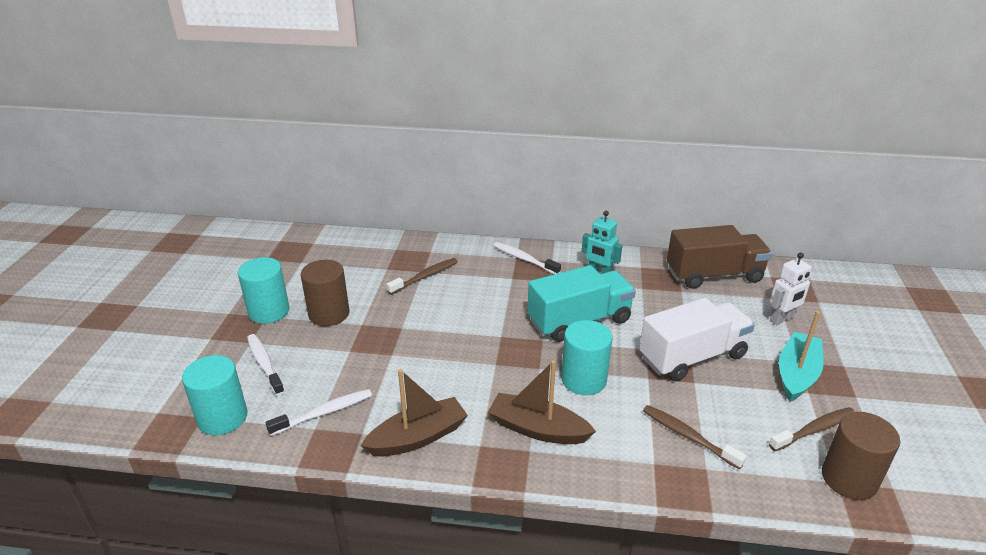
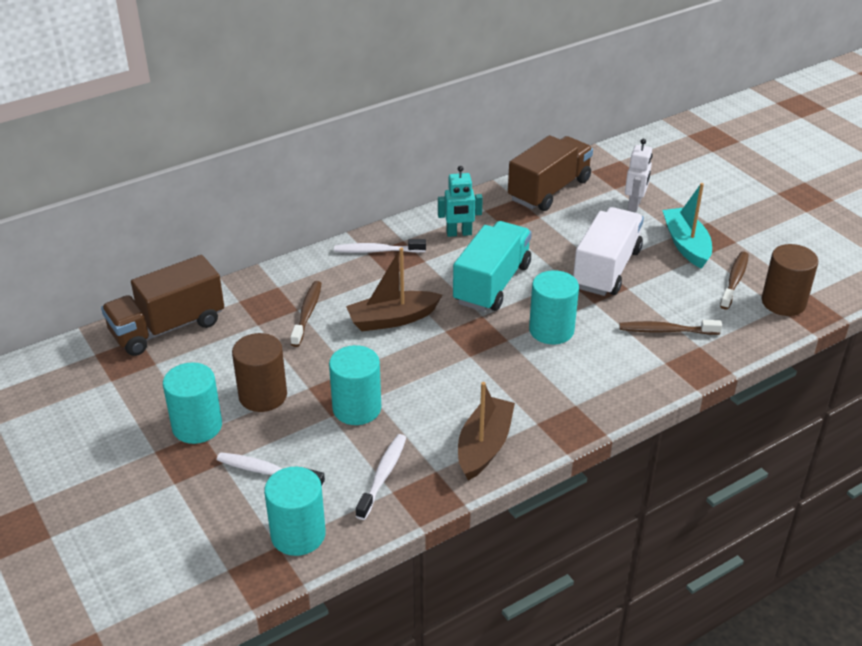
camera: 40 degrees left, 5 degrees up
(335, 245) = (167, 328): none -> brown truck
(371, 356) = (357, 408): none -> turquoise cylinder
(538, 429) = (563, 386): brown boat -> brown boat (392, 319)

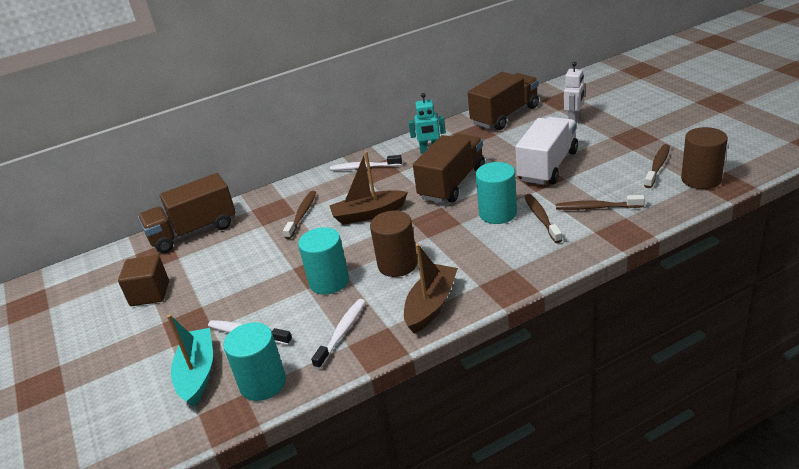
camera: 10 degrees right, 5 degrees down
(129, 411) = (150, 293): none -> brown cube
(197, 426) = (199, 302): turquoise cylinder -> none
(263, 395) = (256, 276): brown cylinder -> brown cylinder (397, 264)
(492, 284) = (452, 183): turquoise truck -> brown truck
(603, 340) = (541, 218): none -> brown toothbrush
(686, 245) = (616, 144): turquoise boat -> turquoise boat (197, 373)

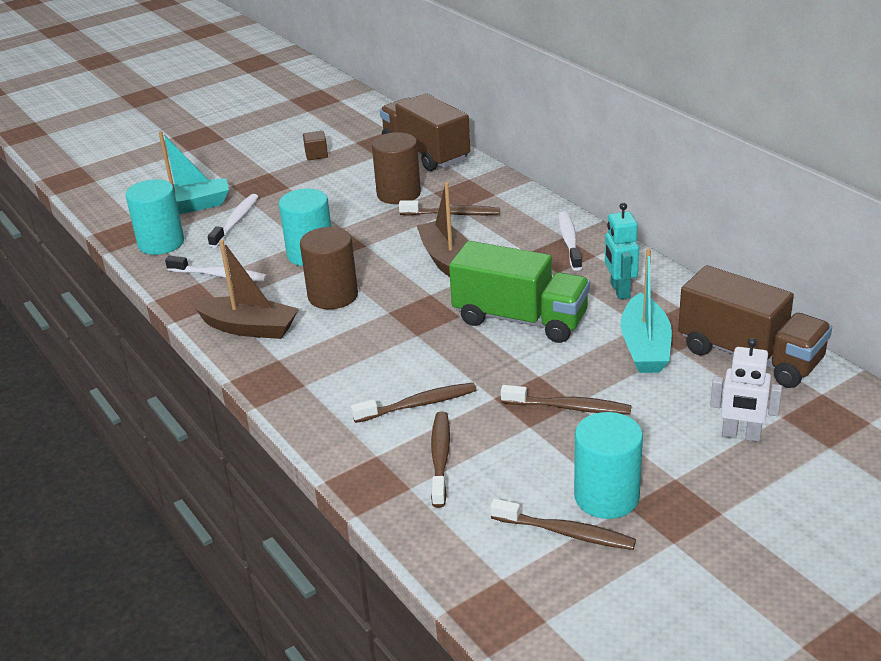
camera: 80 degrees right, 0 degrees up
(150, 293) = (316, 155): brown cube -> brown cube, size x0.58
(452, 183) = (520, 319): brown truck -> green truck
(491, 143) = (645, 347): none -> turquoise boat
(498, 213) = (435, 365): turquoise cylinder -> turquoise cylinder (606, 497)
(548, 166) = (569, 407): white truck -> brown toothbrush
(701, 179) = (517, 584): brown cylinder -> brown cylinder (398, 194)

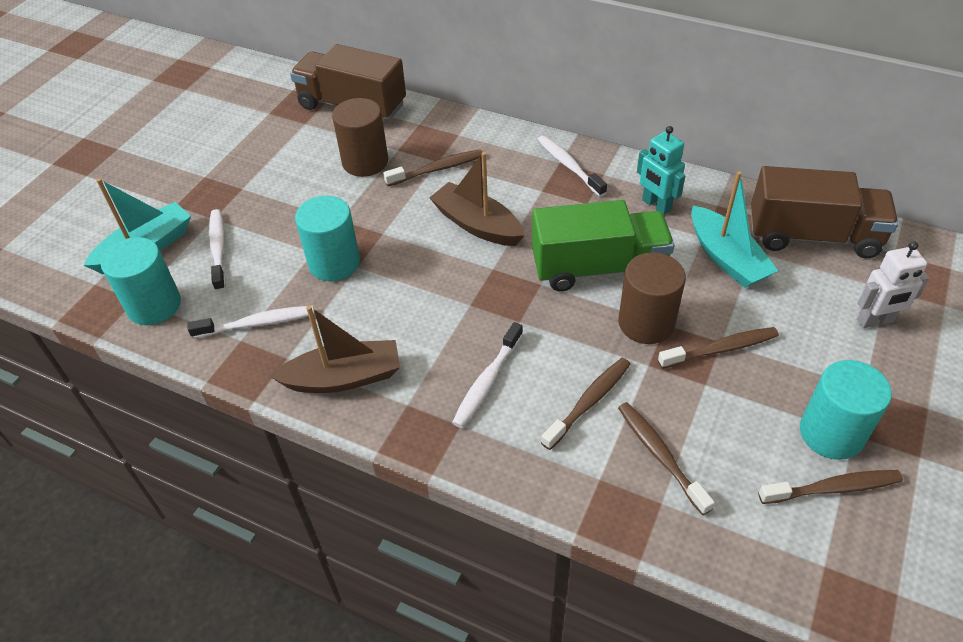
camera: 30 degrees left, 15 degrees up
(316, 155) = (240, 140): brown cube -> none
(333, 296) = (399, 305): brown cylinder -> brown cylinder (646, 323)
(351, 365) = (487, 381): none -> white toothbrush

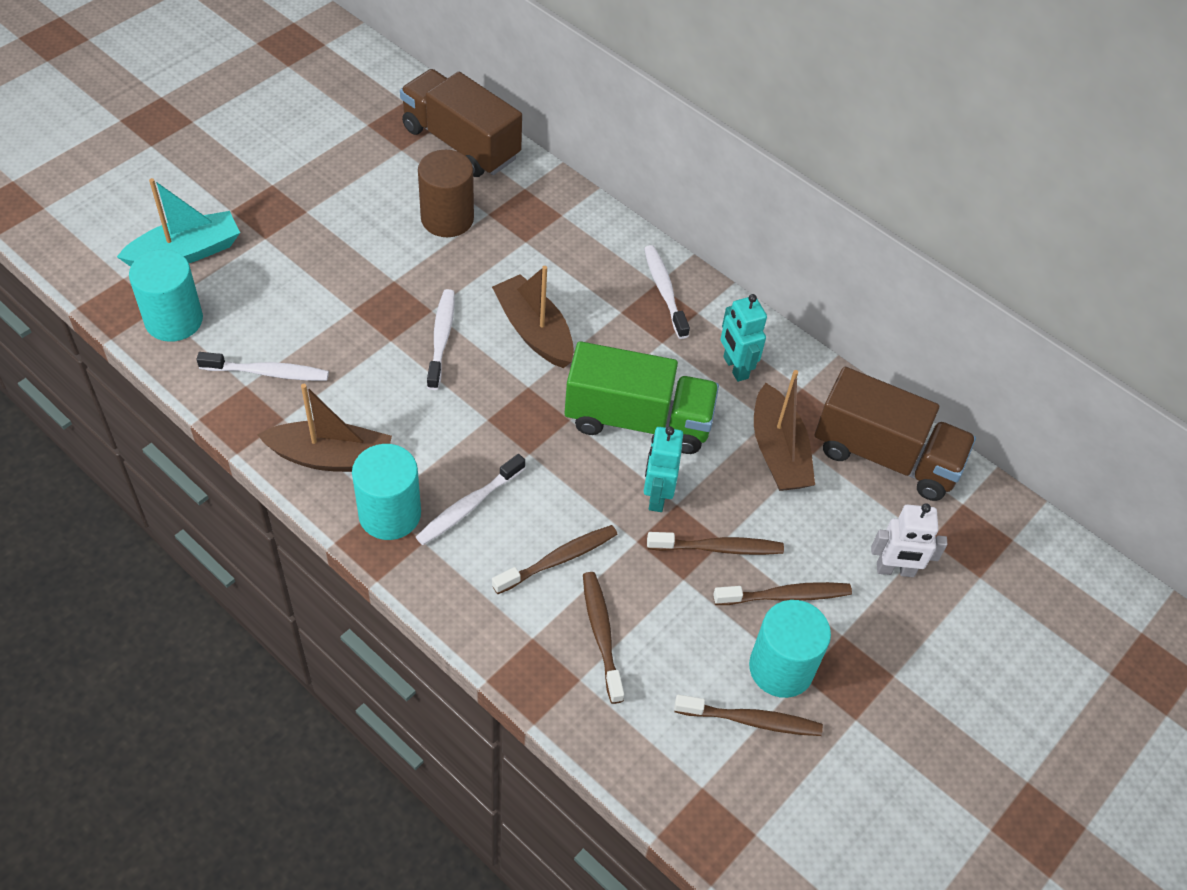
camera: 10 degrees right, 5 degrees up
(218, 249) = (258, 276): white toothbrush -> white toothbrush (441, 338)
(334, 263) = (369, 329): turquoise cylinder -> turquoise cylinder (390, 514)
(437, 169) = (521, 251): brown toothbrush -> brown toothbrush (785, 596)
(646, 323) = (657, 496): brown cylinder -> turquoise robot
(726, 258) = (778, 452): turquoise boat -> brown boat

